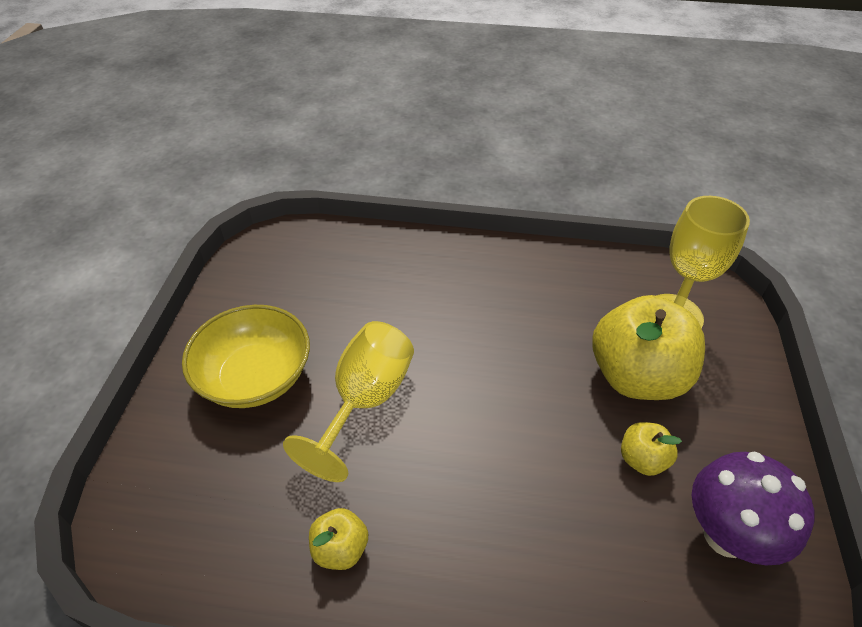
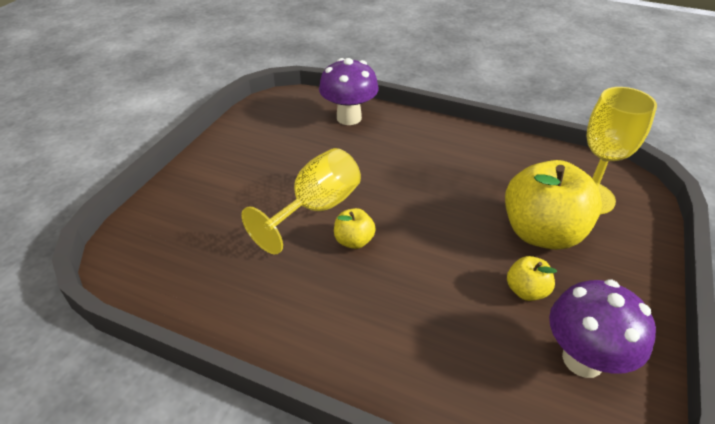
camera: 15 degrees right, 5 degrees down
(255, 377) = (242, 179): yellow bowl -> none
(340, 549) = (263, 298): yellow apple -> yellow apple (354, 241)
(364, 256) = (349, 118): none -> purple mushroom

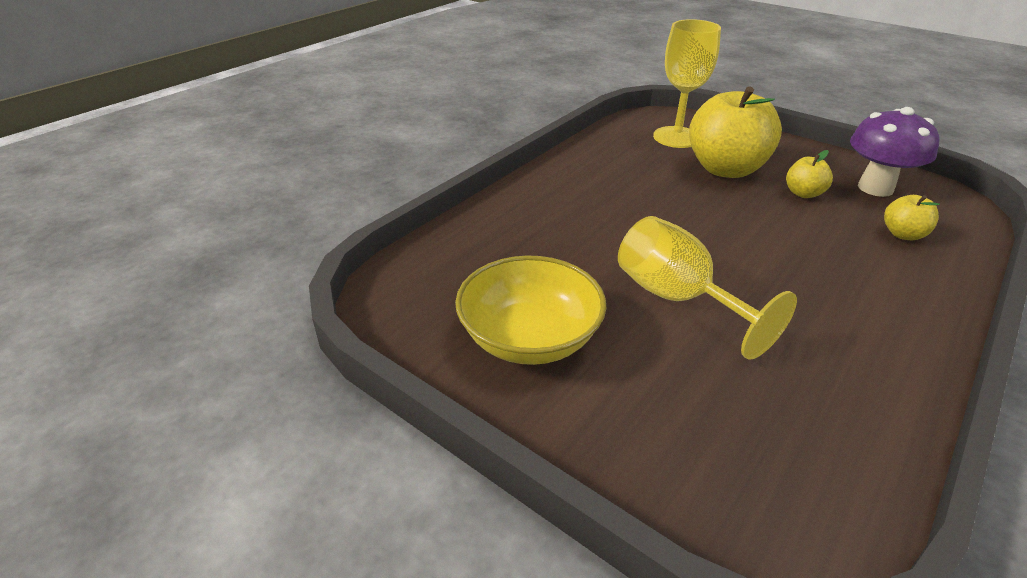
camera: 75 degrees left, 5 degrees down
(260, 151) = (529, 338): none -> yellow bowl
(349, 118) = (478, 243): purple mushroom -> none
(354, 241) = (740, 278): yellow apple -> yellow apple (903, 234)

